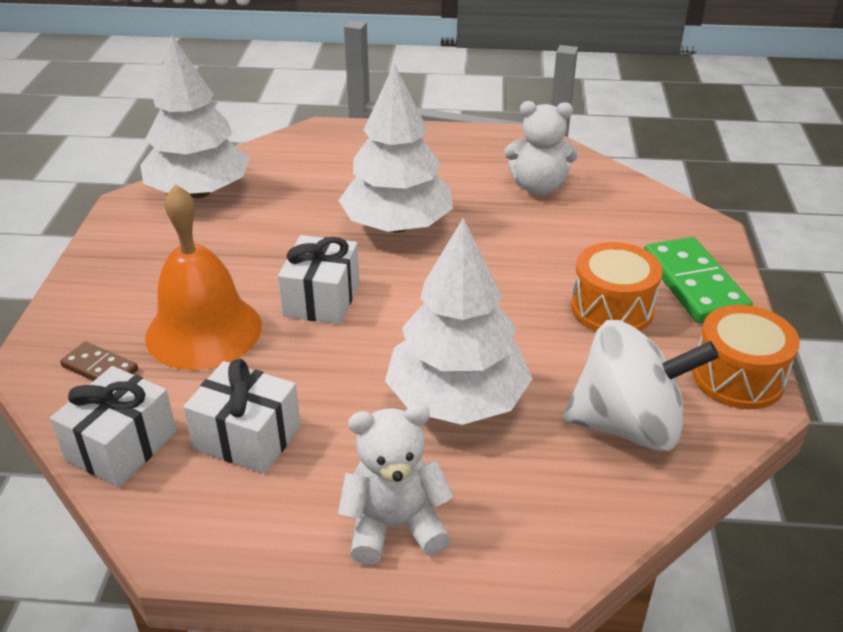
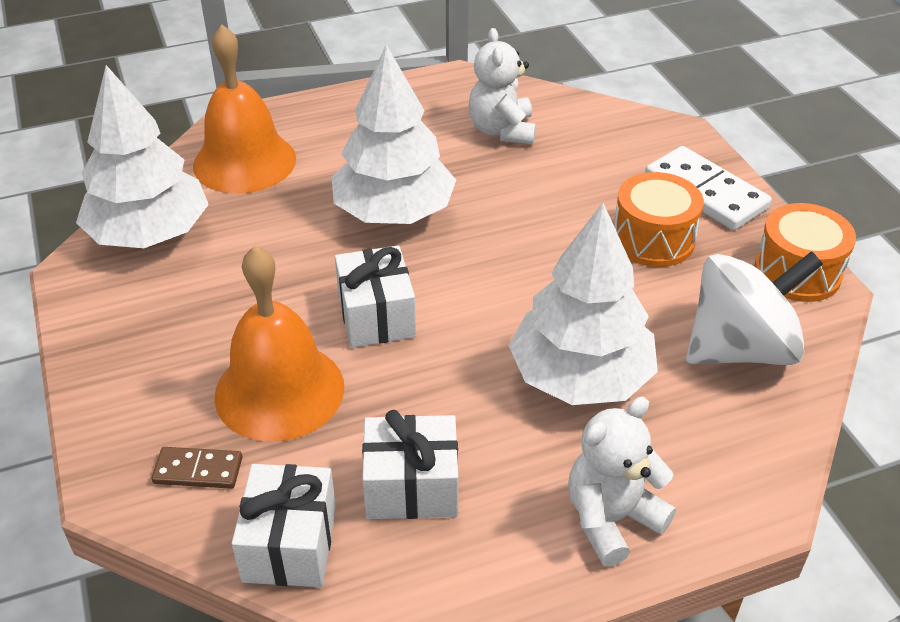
camera: 25 degrees left, 5 degrees up
(309, 159) = (244, 162): none -> orange bell
(538, 187) = (502, 131): white teddy bear -> white teddy bear turned 105 degrees clockwise
(694, 284) = (705, 192): green domino -> white domino

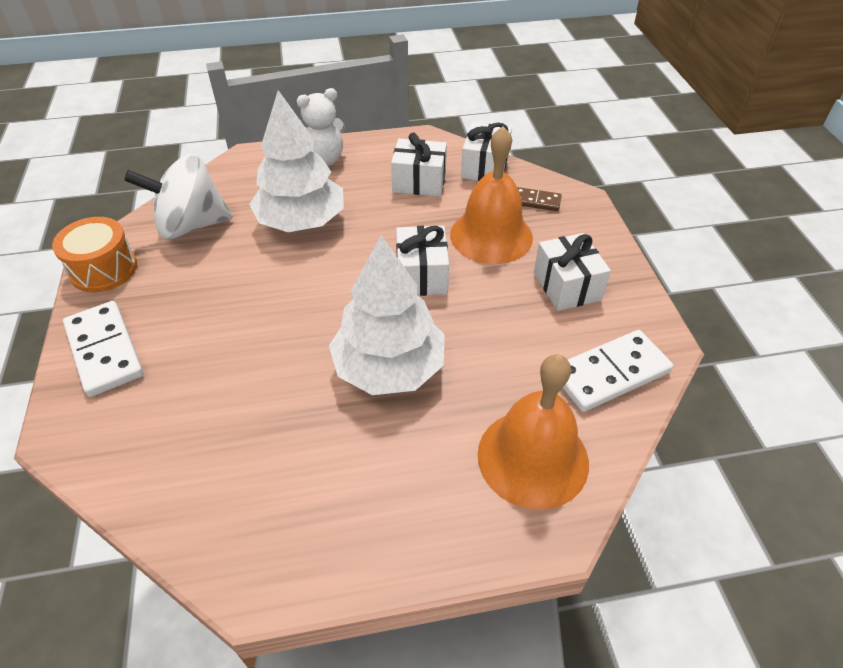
camera: 170 degrees left, 5 degrees up
(149, 234) = (610, 373): white tree -> white domino
(177, 325) = (567, 286): none -> white gift
(502, 131) = (244, 465): white teddy bear -> none
(653, 239) = (185, 310): orange drum -> none

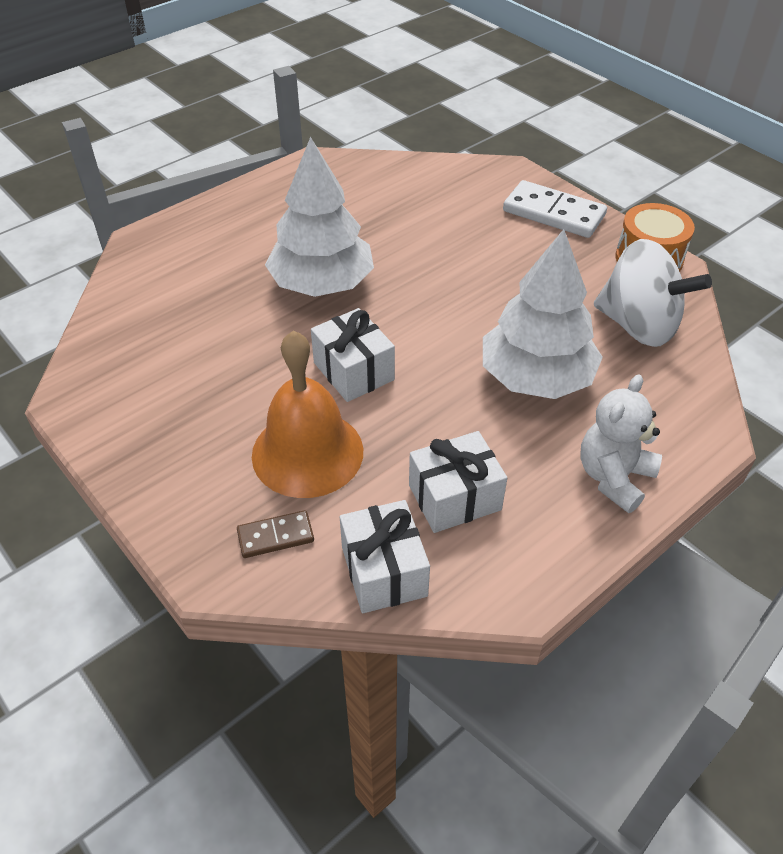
camera: 150 degrees right, 0 degrees up
(191, 225) = (638, 325): white spinning top -> white spinning top turned 75 degrees clockwise
(533, 458) = (170, 270): orange bell -> none
(567, 286) = (189, 423): white gift -> none
(610, 373) = (120, 351): white domino -> none

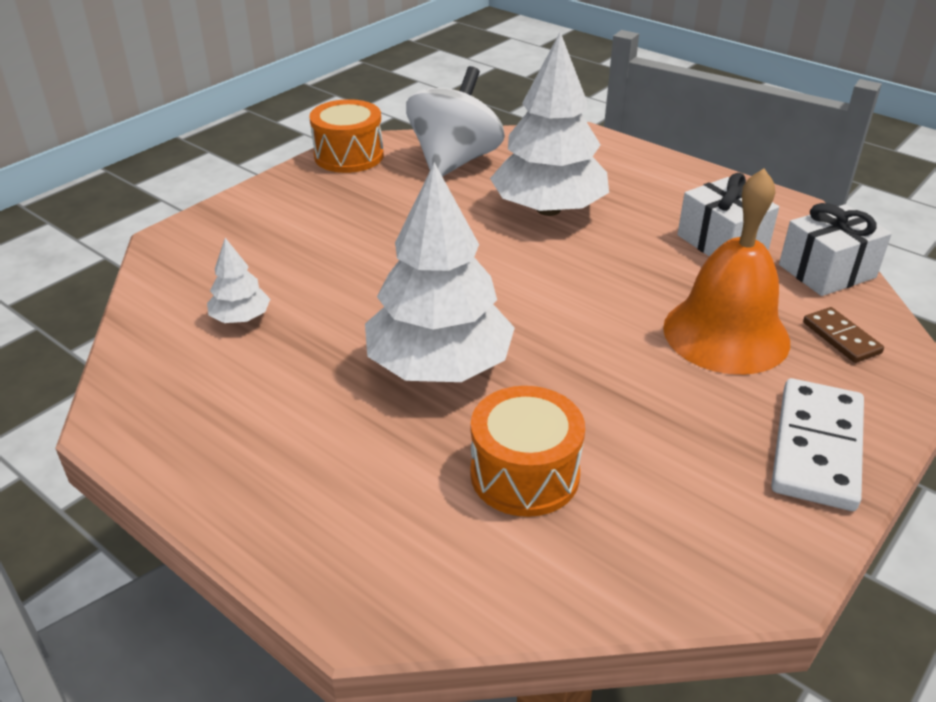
camera: 100 degrees left, 10 degrees down
(203, 308) = (524, 474): none -> orange drum
(353, 371) = (590, 319): white gift -> none
(403, 201) = (241, 318): none -> white tree
(554, 213) = (268, 207): white domino -> white domino (816, 447)
(614, 477) = (650, 172): white teddy bear -> none

